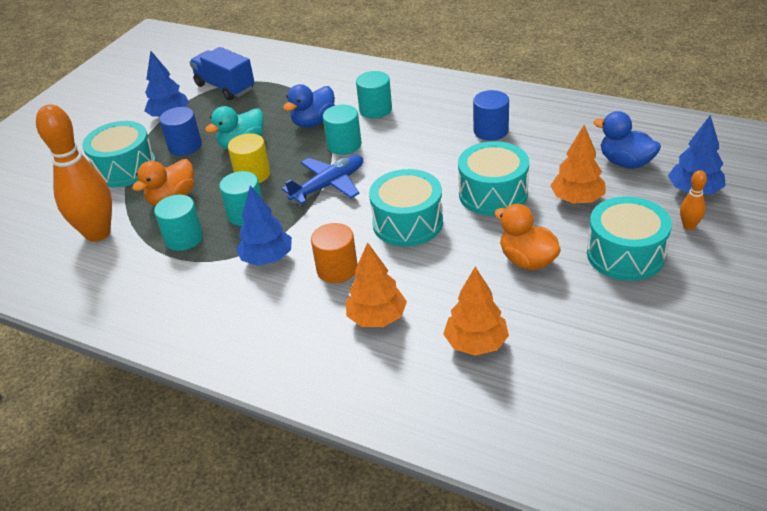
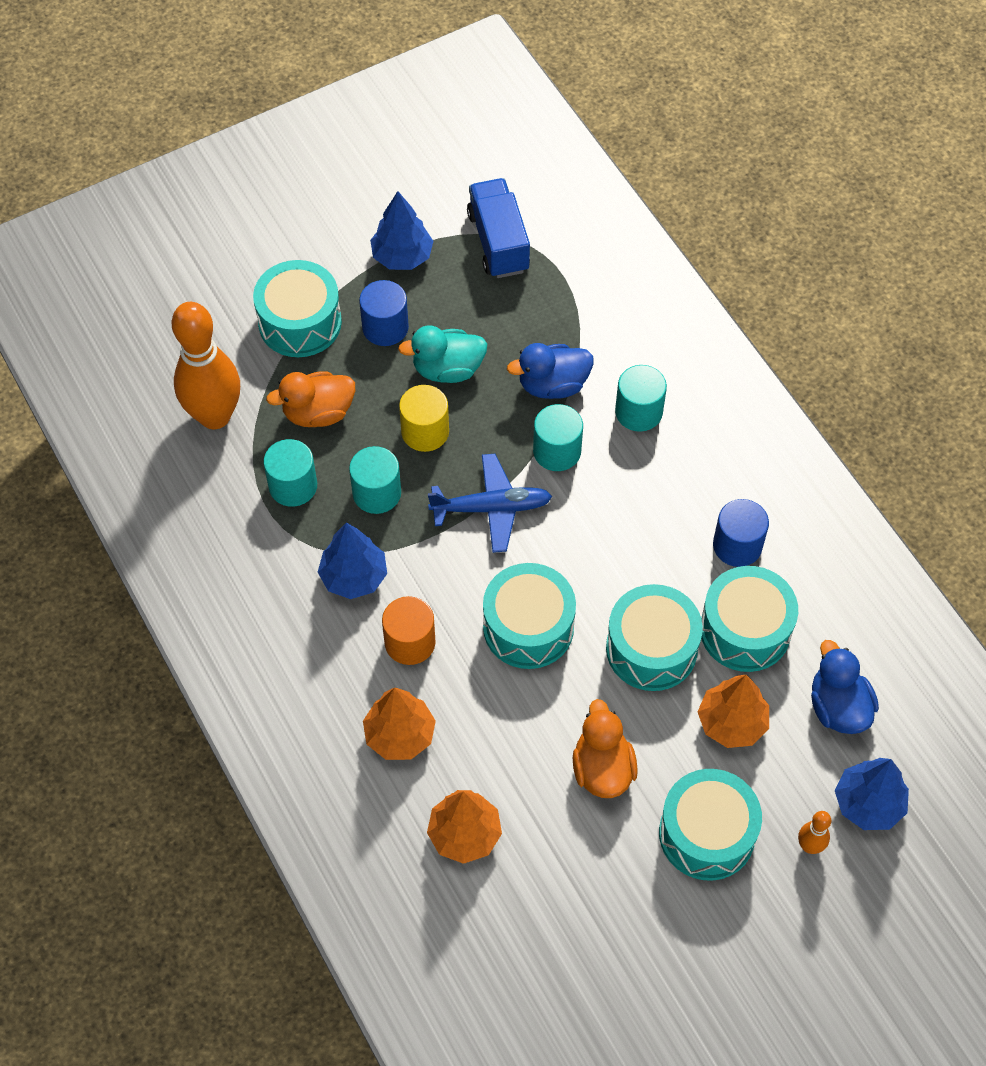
camera: 30 degrees right, 20 degrees up
(536, 159) = (745, 630): none -> turquoise drum

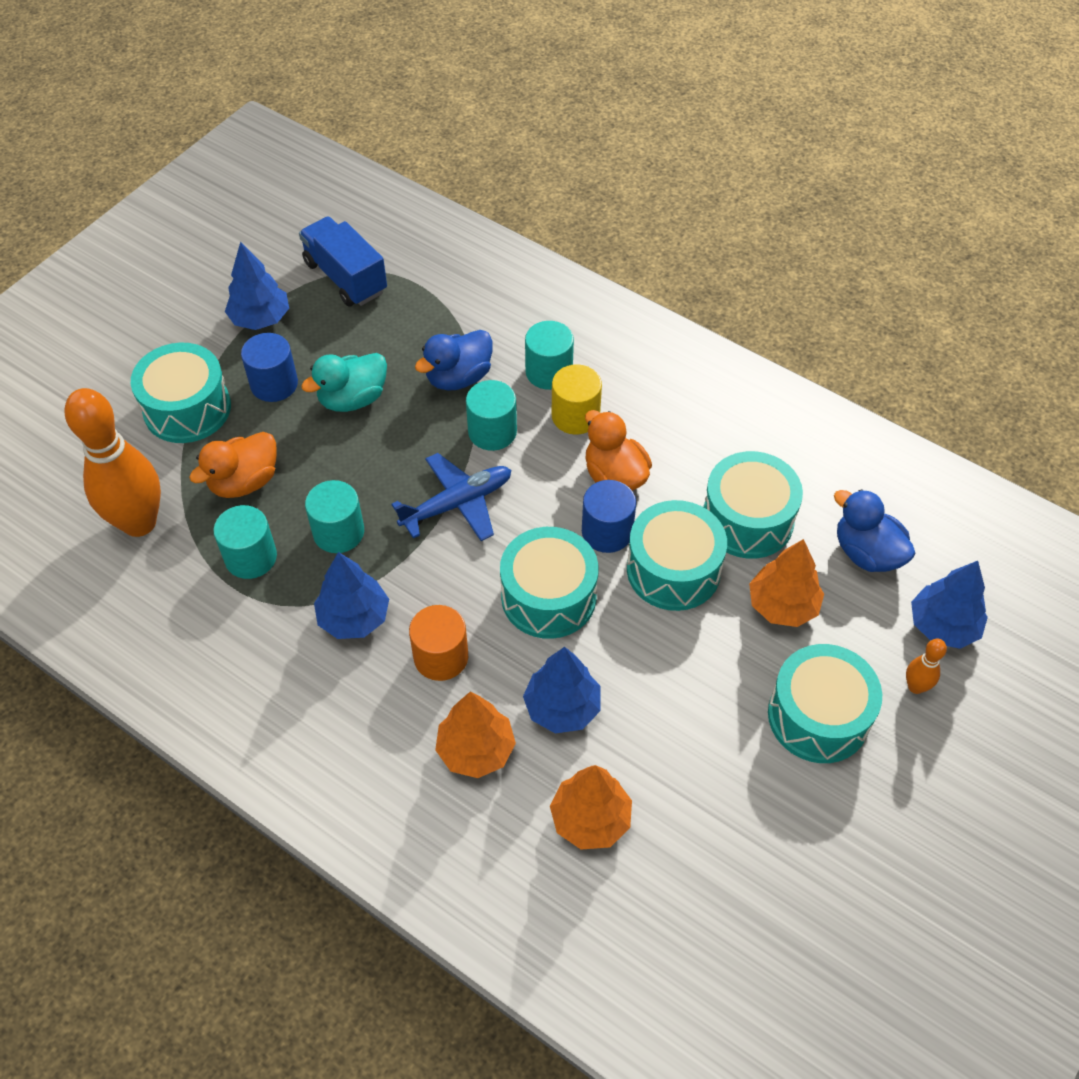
camera: 25 degrees left, 5 degrees down
(425, 431) = (358, 460): yellow cylinder -> yellow cylinder (575, 416)
(489, 730) = (562, 708): none -> blue tree
(602, 769) = (689, 698): orange duck -> orange duck (614, 476)
(737, 545) = (699, 450): blue cylinder -> blue cylinder (607, 532)

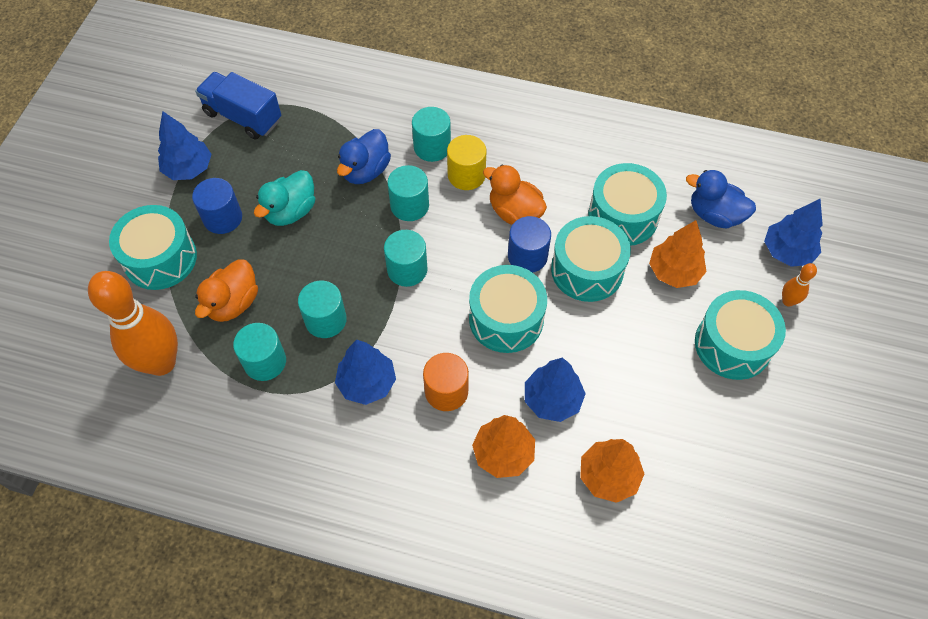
camera: 20 degrees left, 5 degrees up
(457, 504) = (407, 269): blue plane -> turquoise cylinder

